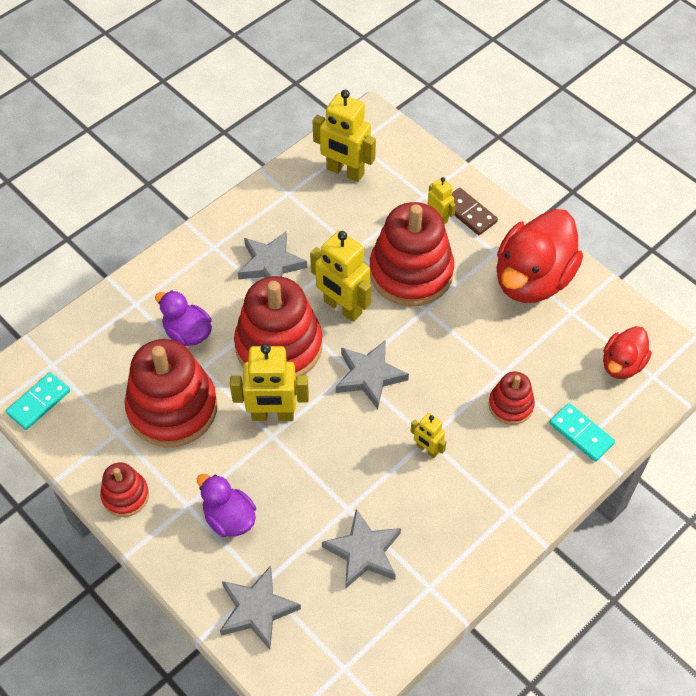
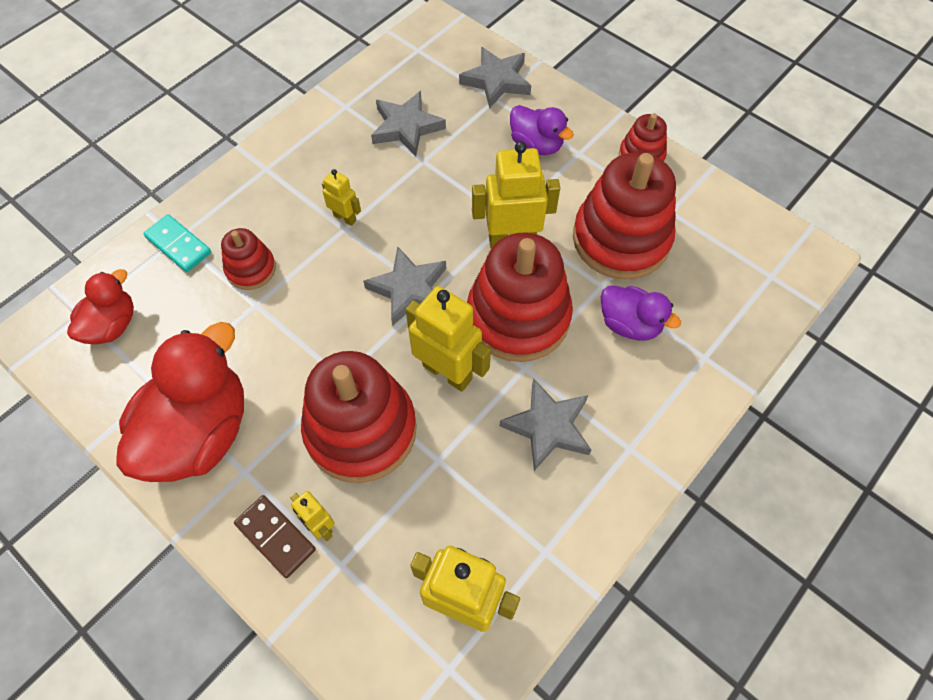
camera: 175 degrees right, 5 degrees up
(39, 402) = (766, 234): turquoise domino -> none

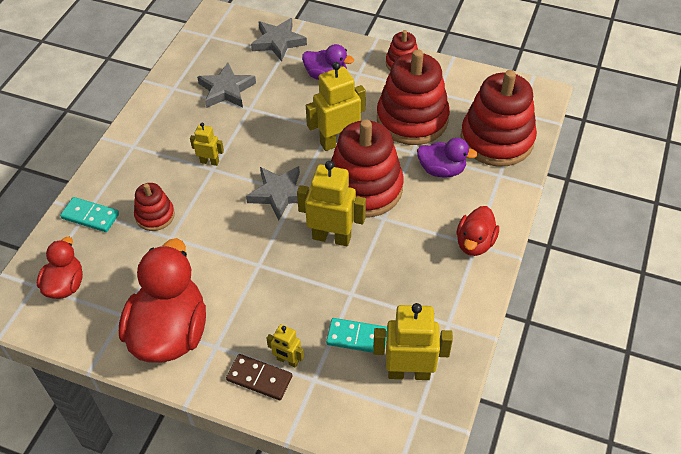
camera: 20 degrees left, 10 degrees down
(361, 430) = (288, 292): red stacking toy -> red stacking toy (497, 139)
(419, 526) = (357, 337): none -> turquoise domino
(548, 427) = (416, 249): grey star -> none
(629, 446) = (475, 243): none -> red duck

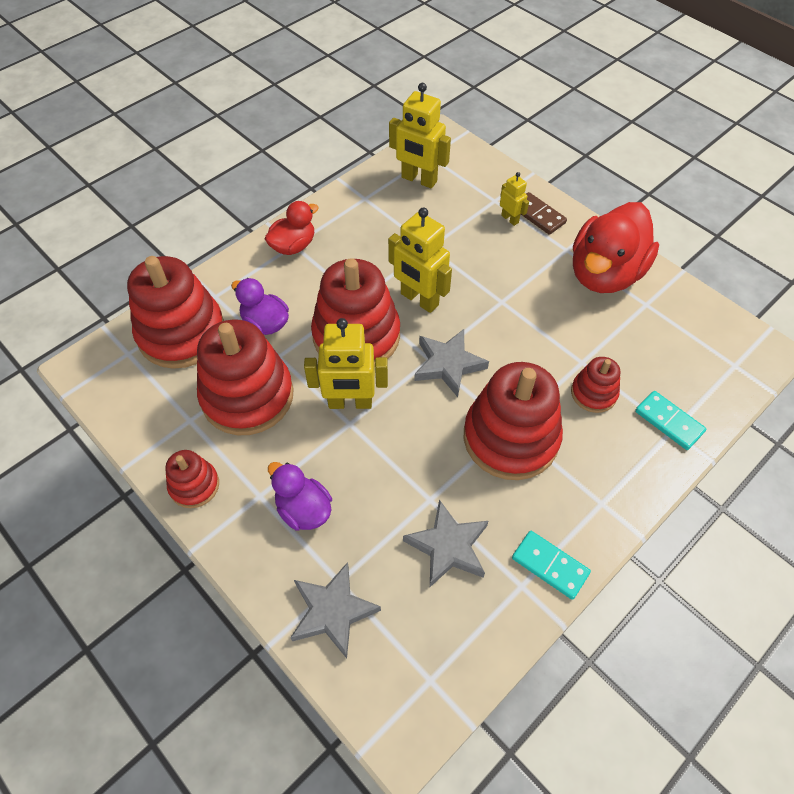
camera: 155 degrees left, 5 degrees up
(65, 285) = (702, 353): red duck -> none
(209, 162) = (510, 438): yellow robot -> red stacking toy
(357, 337) = (444, 214): turquoise domino -> turquoise domino (550, 565)

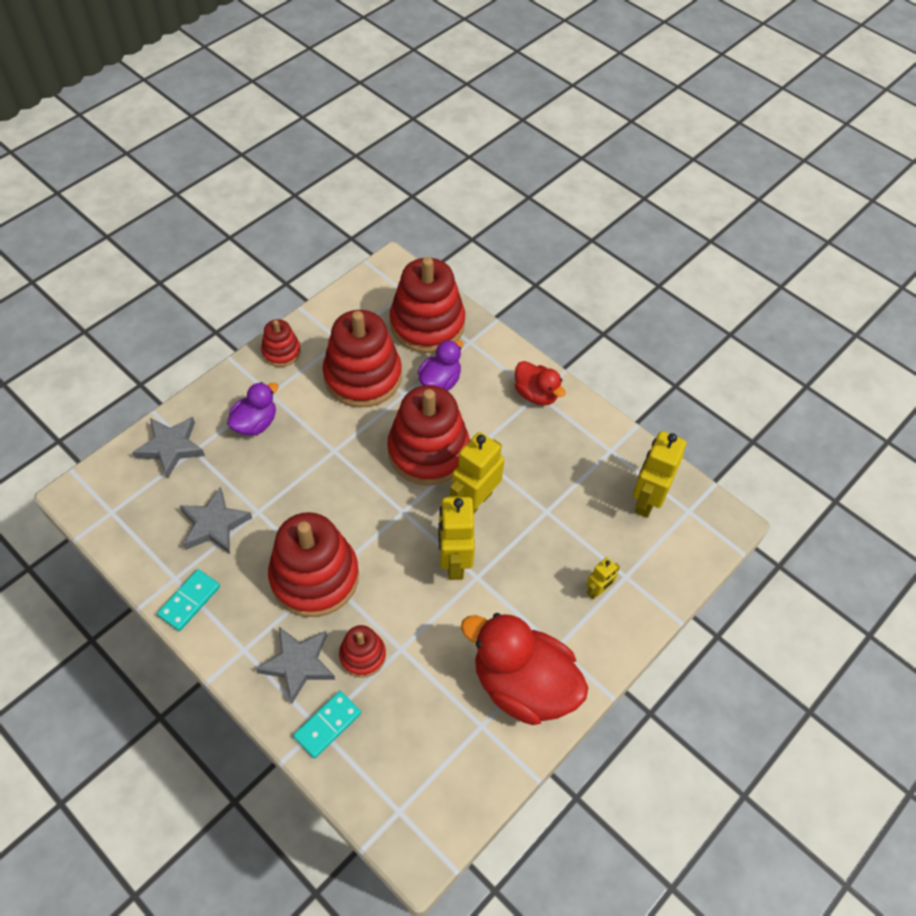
camera: 85 degrees right, 0 degrees up
(350, 403) = (355, 450): yellow robot -> yellow robot (454, 561)
(448, 364) = (396, 526): grey star -> grey star (298, 664)
(538, 215) = (607, 621): brown domino -> none

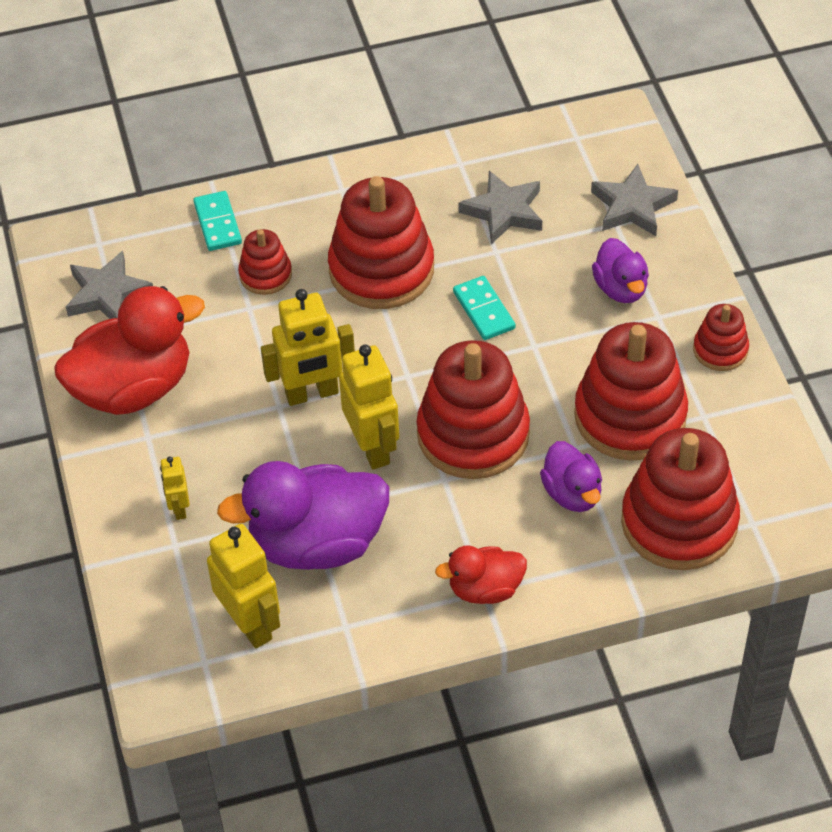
camera: 125 degrees right, 5 degrees down
(189, 601) = (425, 166): turquoise domino -> turquoise domino (483, 310)
(298, 664) = (295, 224): grey star -> grey star (107, 294)
(454, 561) = (312, 394): yellow robot -> yellow robot turned 135 degrees clockwise
(567, 495) = (316, 543): none -> purple duck

